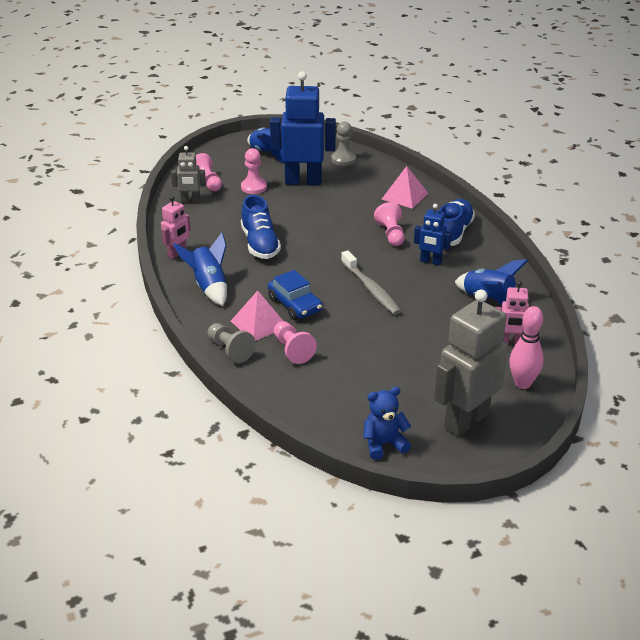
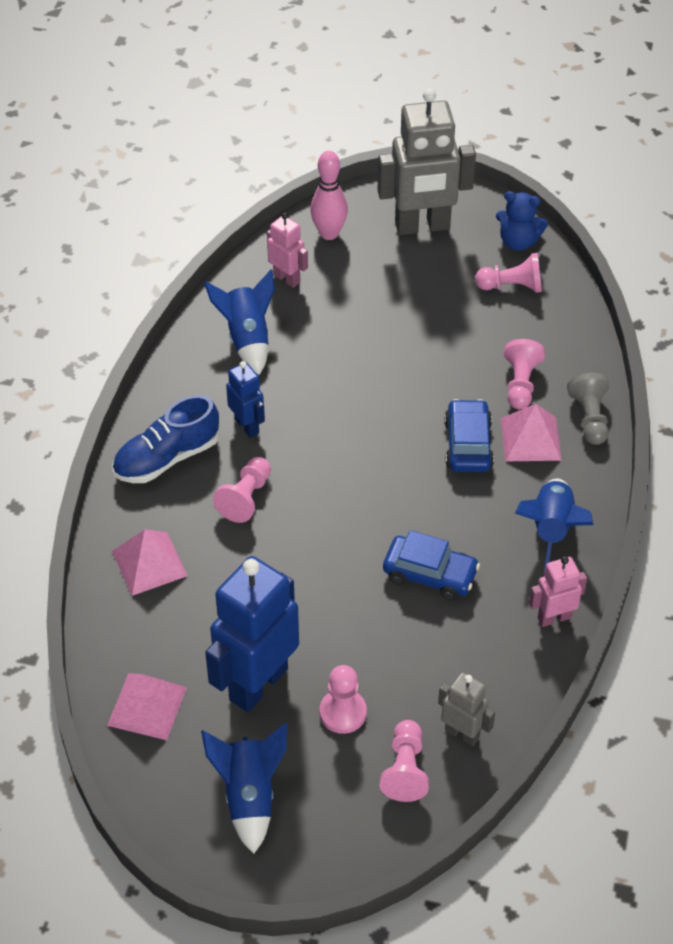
camera: 145 degrees left, 15 degrees up
(260, 244) = (430, 574): blue shoe -> blue car
(303, 181) = (257, 684): blue robot -> blue robot turned 90 degrees clockwise
(343, 159) = (147, 706): grey pawn -> pink pyramid
(356, 408) = (512, 286): none -> pink pawn
(371, 289) = (359, 422): grey toothbrush -> none

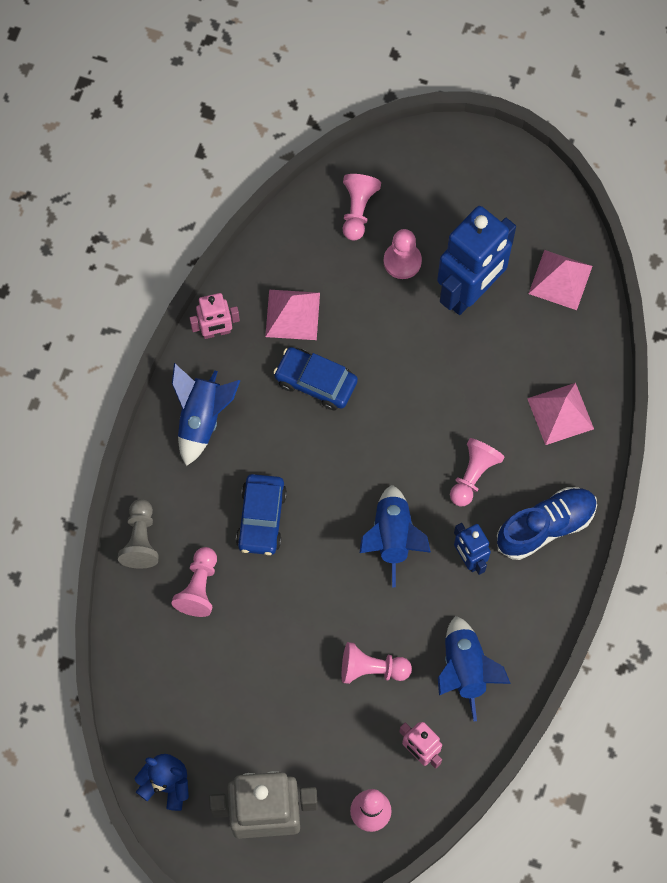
camera: 175 degrees left, 20 degrees up
(249, 796) = (480, 199): blue rocket -> blue rocket (392, 537)
(462, 733) = (309, 236): grey robot -> none
(512, 286) = (184, 719): pink pawn -> pink pawn (372, 669)
(531, 439) = (201, 520): pink pyramid -> pink pyramid (292, 314)

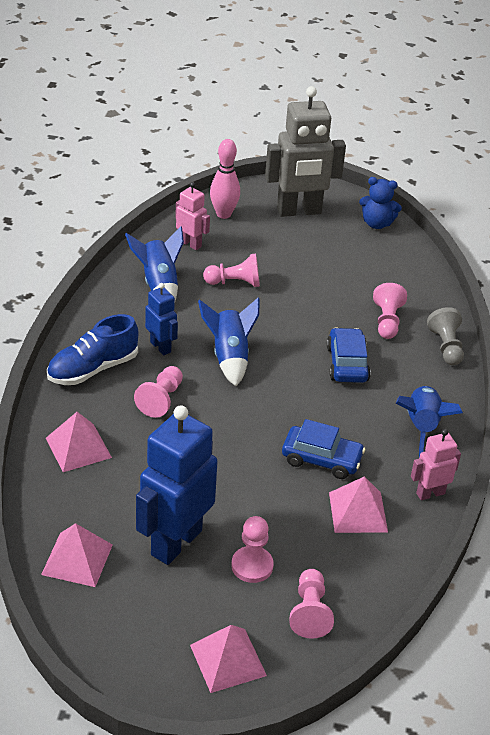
camera: 170 degrees right, 30 degrees down
(434, 171) = (228, 660): none -> pink pyramid

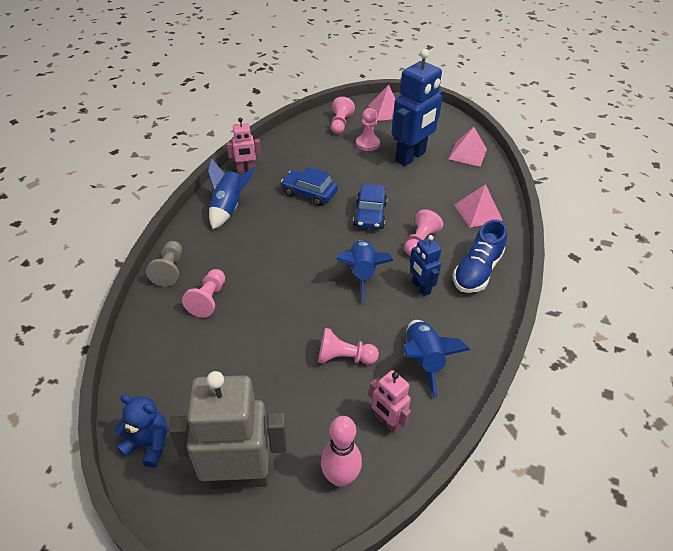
camera: 170 degrees left, 5 degrees up
(93, 369) = (477, 271): blue shoe -> blue shoe turned 150 degrees clockwise
(347, 364) = (263, 260): blue car -> blue car (370, 215)
(358, 512) = (296, 163): pink pyramid -> none

